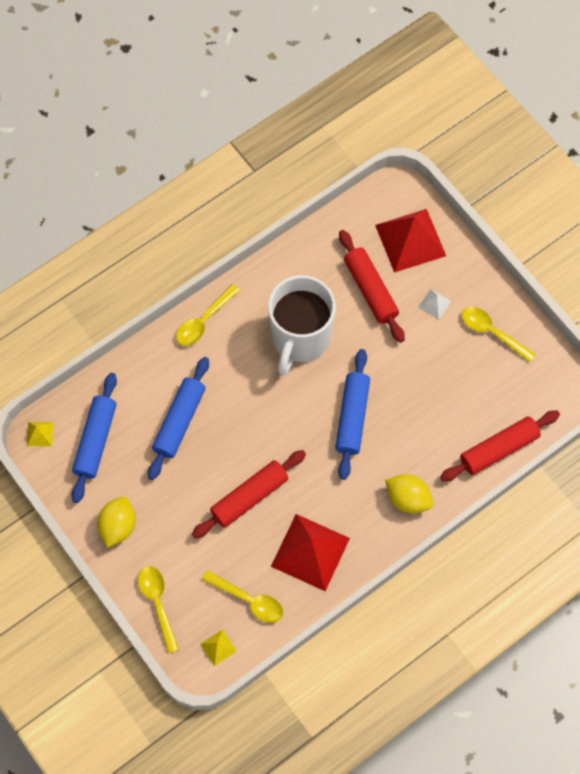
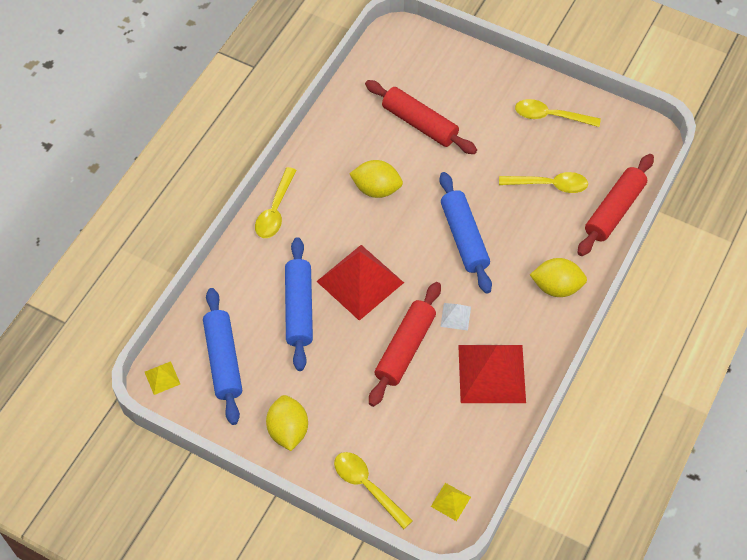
camera: 25 degrees left, 10 degrees down
(248, 600) = (456, 443): yellow spoon -> yellow spoon (549, 185)
(300, 338) = (376, 189): white mug -> yellow lemon
(410, 240) = (433, 69): red pyramid -> red pyramid (360, 282)
(434, 304) = (485, 113): white pyramid -> white pyramid (455, 316)

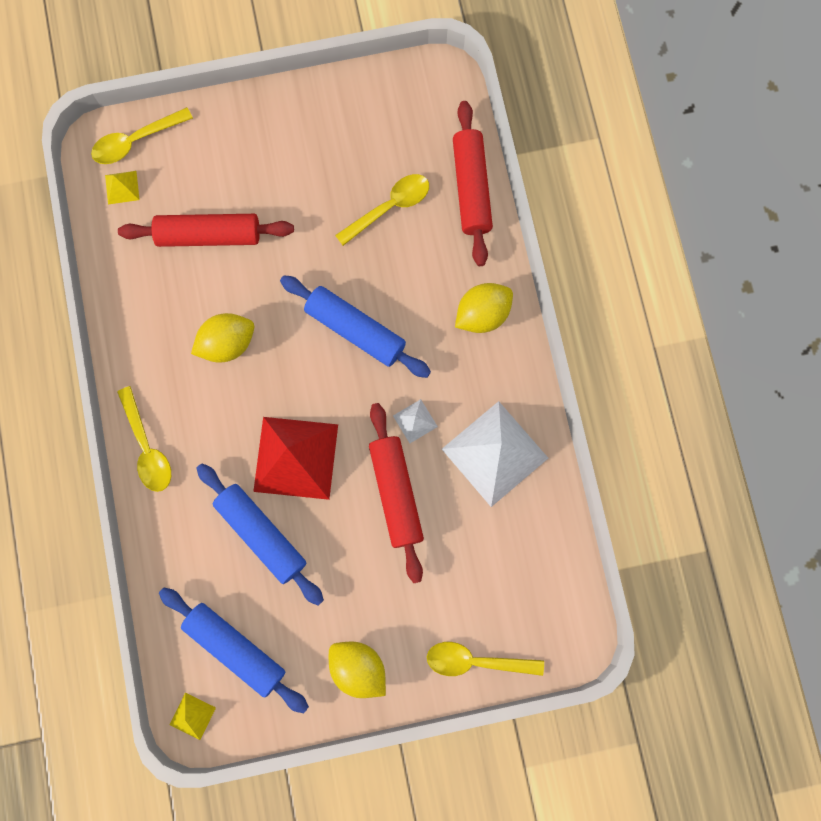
camera: 40 degrees left, 20 degrees up
(450, 501) = (560, 612): yellow pyramid -> yellow pyramid (122, 187)
(491, 373) = (494, 453): red pyramid -> white pyramid
(550, 116) = (330, 127): yellow spoon -> yellow spoon (136, 141)

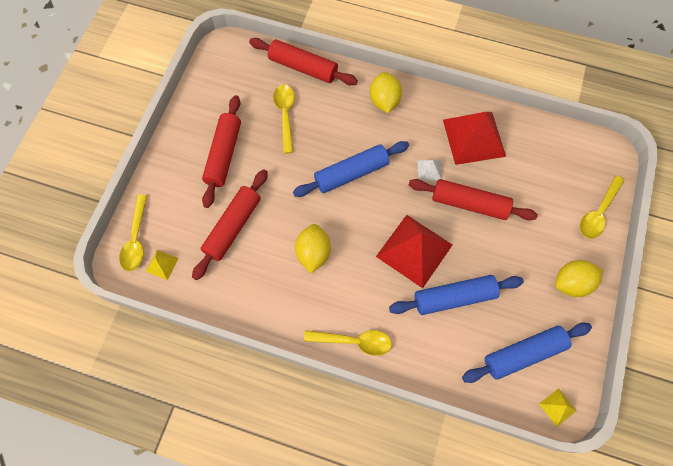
camera: 60 degrees left, 10 degrees down
(294, 169) = (223, 155): none -> red rolling pin
(494, 453) = (473, 137): white pyramid -> red pyramid

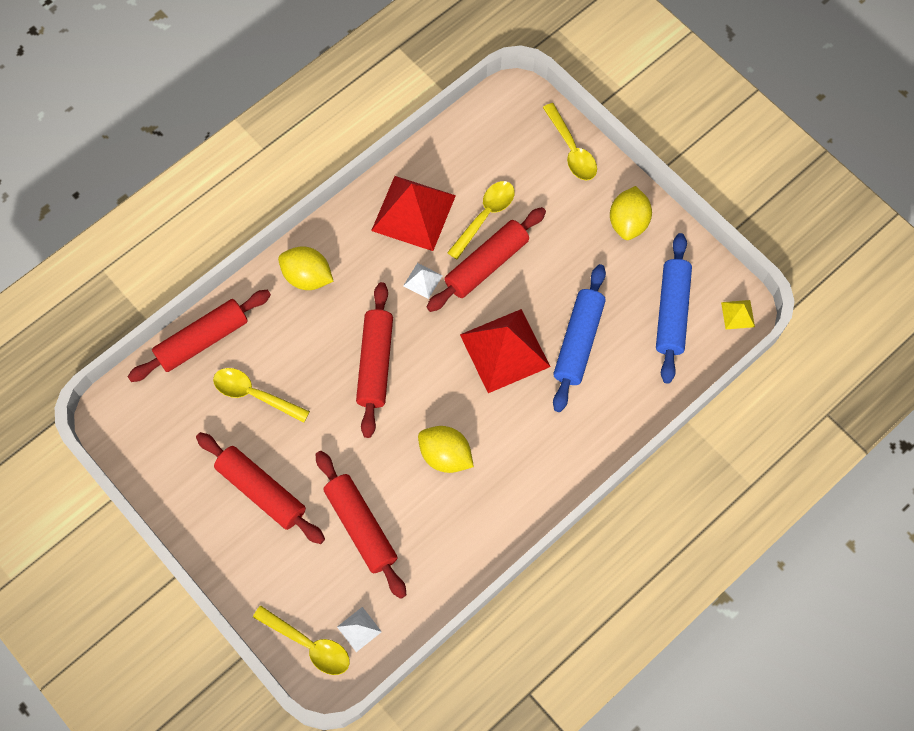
camera: 60 degrees left, 0 degrees up
(162, 264) = (359, 629): yellow pyramid -> white pyramid
(351, 173) = (375, 363): blue rolling pin -> red rolling pin
(354, 341) = (567, 467): yellow spoon -> yellow spoon (485, 216)

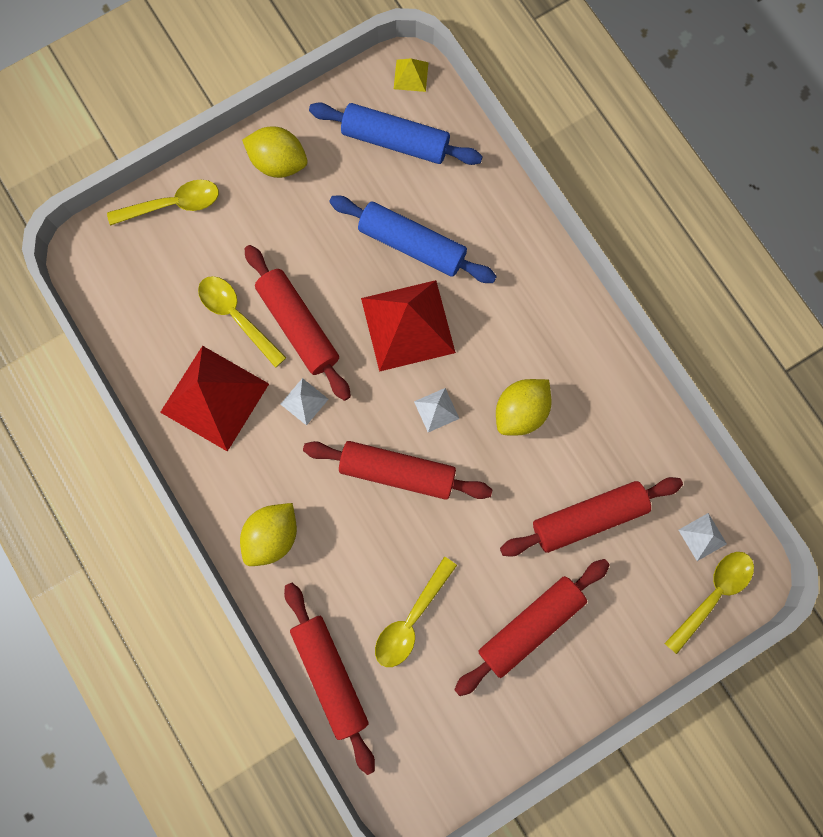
camera: 80 degrees left, 10 degrees up
(434, 386) = (436, 410): none -> white pyramid

